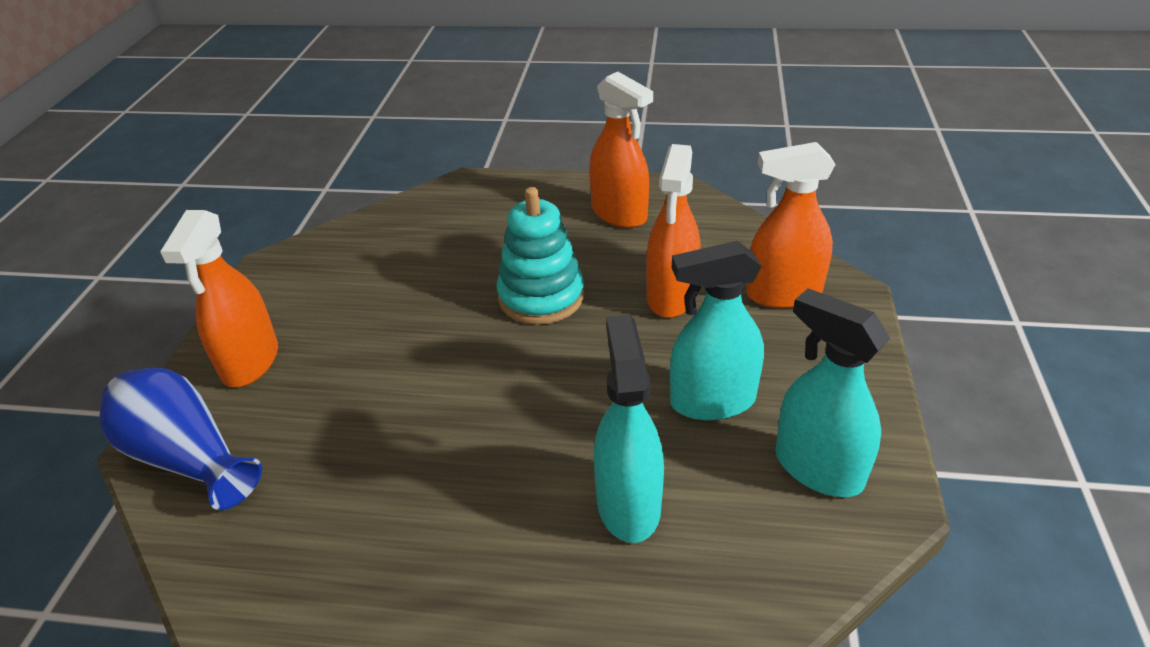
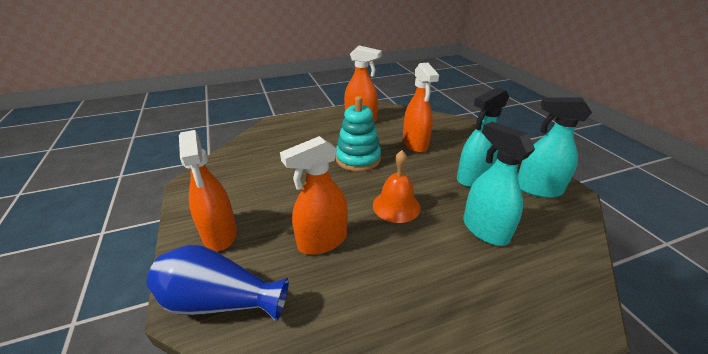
camera: 30 degrees left, 5 degrees down
(523, 406) = (396, 206): none -> orange bell
(783, 294) = (457, 132): orange spray bottle -> orange spray bottle (322, 241)

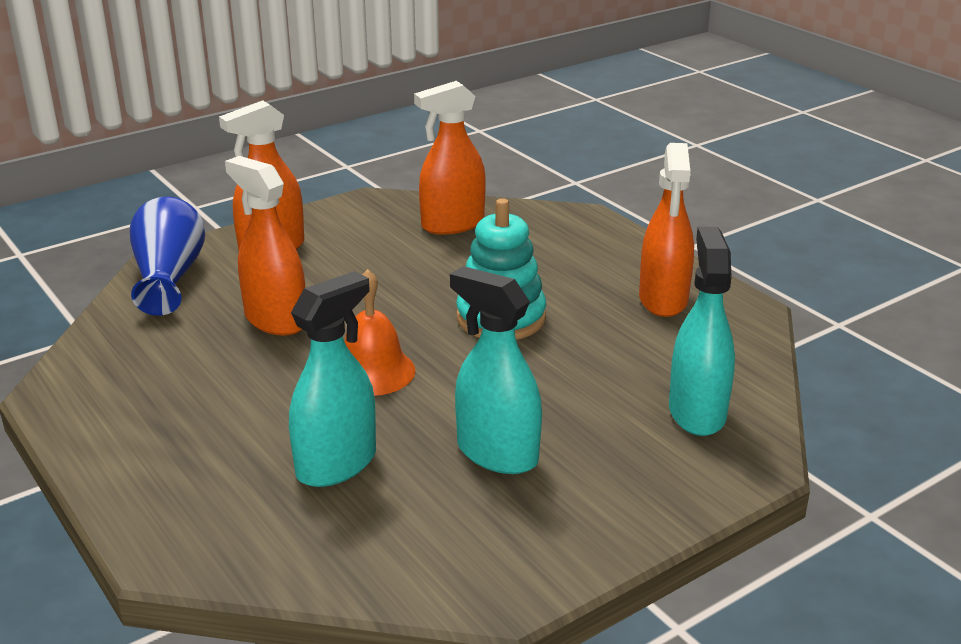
camera: 75 degrees right, 5 degrees down
(415, 144) = (595, 375): orange spray bottle -> orange spray bottle (452, 224)
(537, 189) = (491, 541): turquoise spray bottle -> turquoise spray bottle (697, 412)

